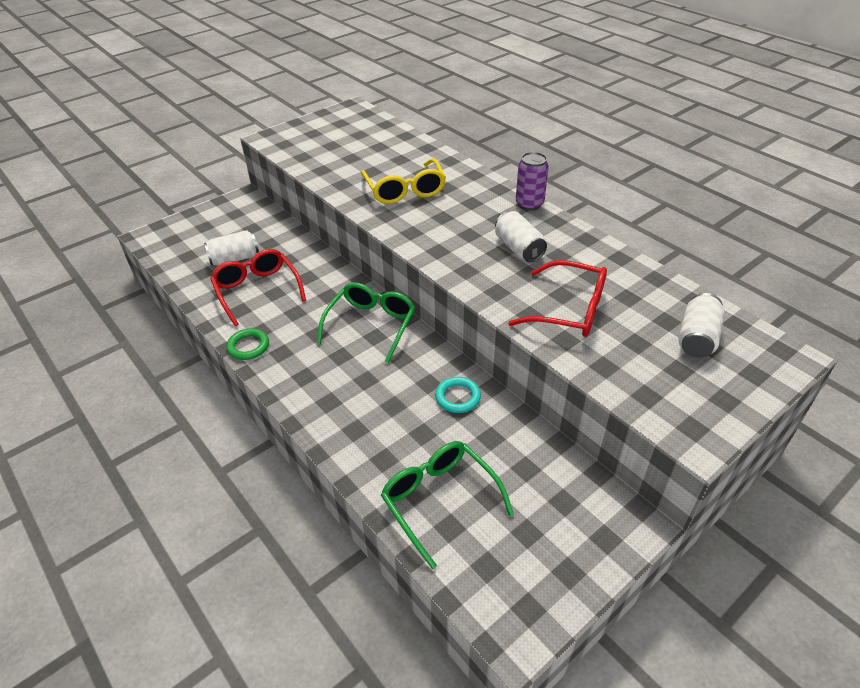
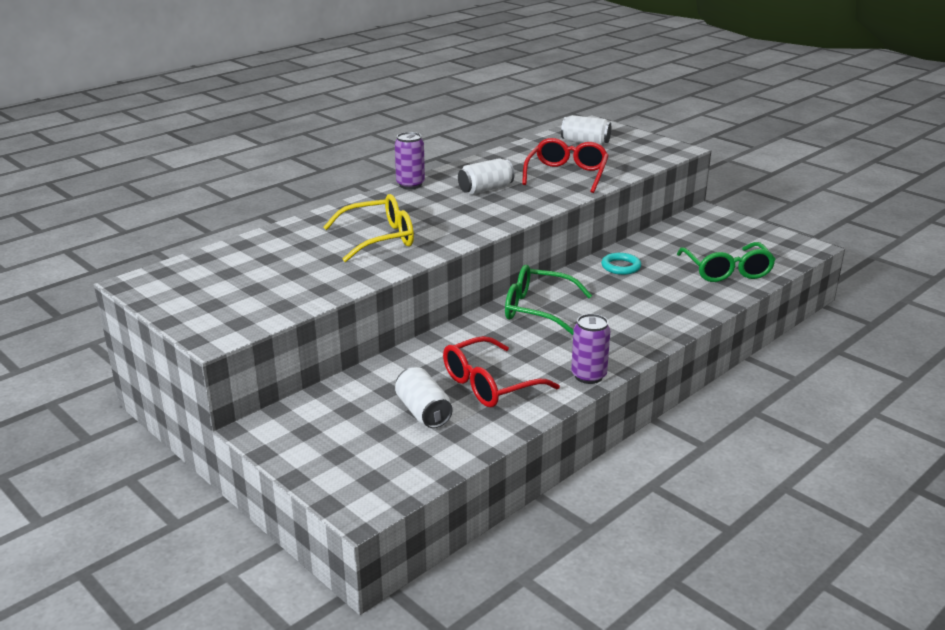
camera: 95 degrees left, 15 degrees down
(248, 346) = (588, 376): green ring -> purple can
(439, 500) = (727, 271): green glasses -> green glasses turned 60 degrees counterclockwise

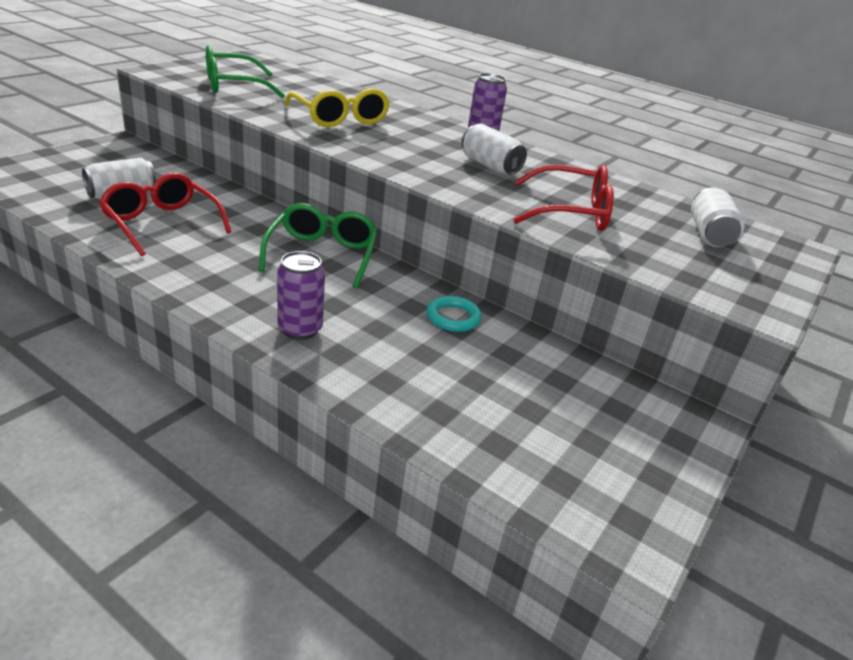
camera: 75 degrees right, 5 degrees up
(588, 376) = (165, 276): purple can -> purple can (300, 329)
(727, 271) = (473, 417): green glasses -> green glasses (233, 86)

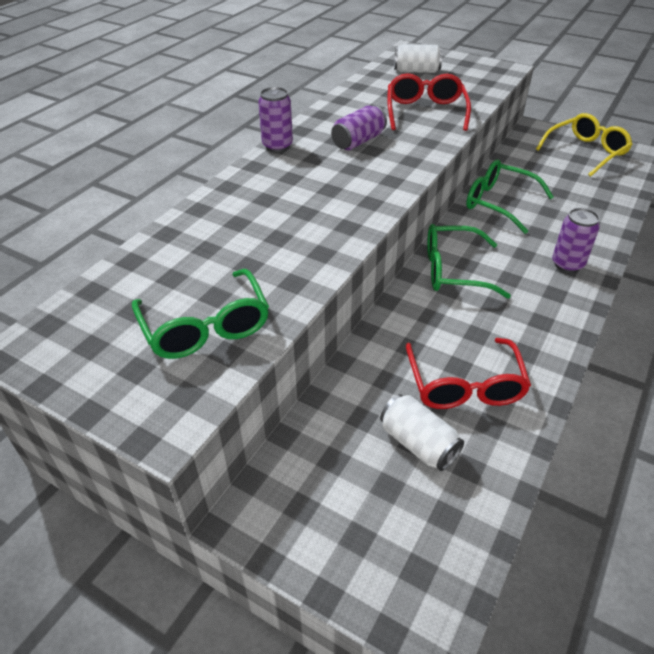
camera: 90 degrees left, 10 degrees up
(162, 223) = (465, 385): red glasses -> red glasses turned 45 degrees counterclockwise
(340, 118) = (286, 226): yellow glasses -> yellow glasses (586, 152)
(453, 317) = (498, 203): turquoise ring -> green glasses
(490, 166) = (358, 141): white can -> purple can

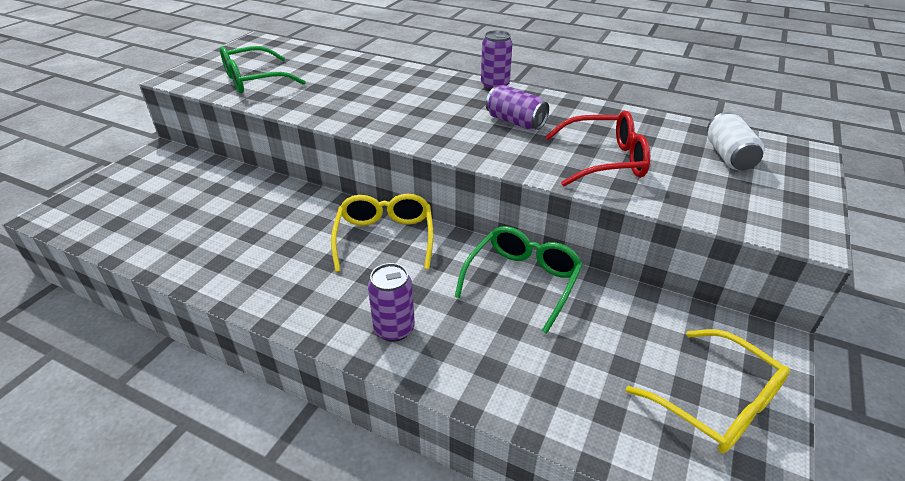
camera: 85 degrees right, 5 degrees down
(418, 443) = (181, 212): white can -> none
(453, 271) = (385, 238): green glasses -> yellow glasses
(465, 385) = (229, 237): red glasses -> none

